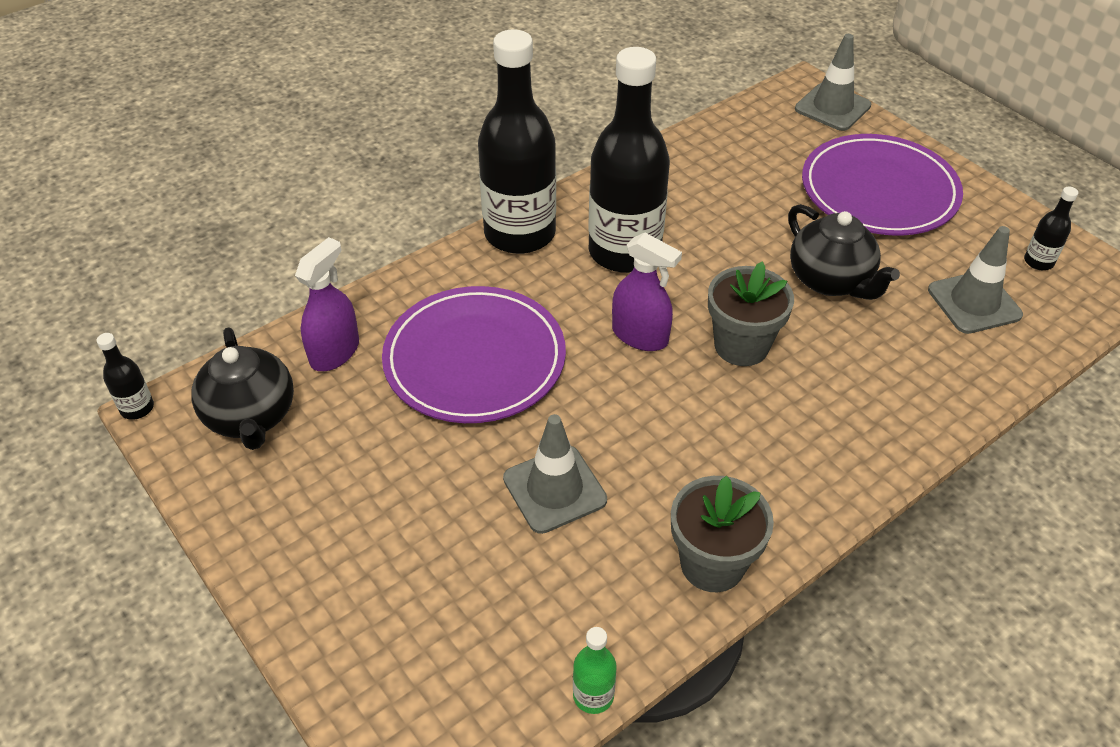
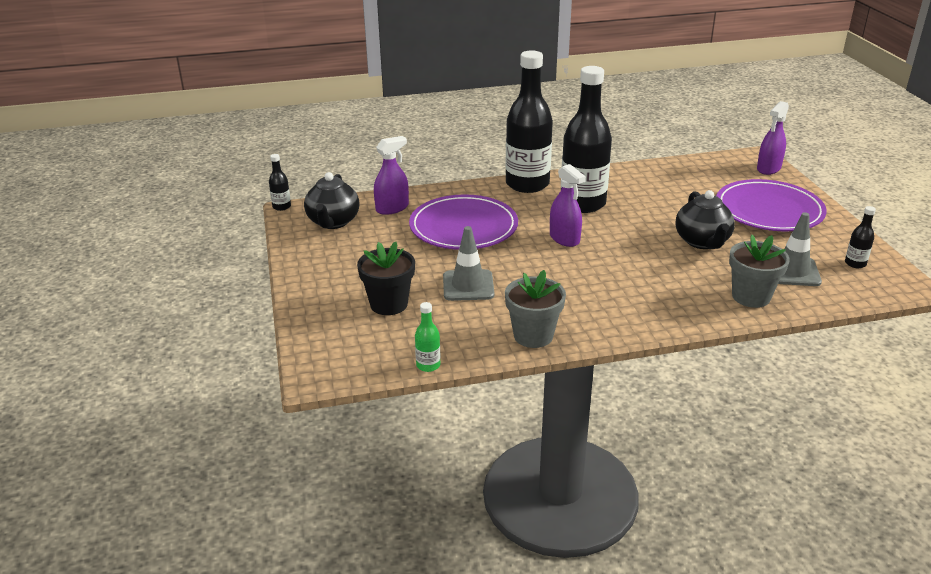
camera: 25 degrees right, 15 degrees down
(452, 578) = (389, 304): none -> black flower pot
(741, 346) = (622, 256): grey flower pot -> grey flower pot (751, 297)
(832, 107) = (768, 168): grey traffic cone -> purple spray bottle

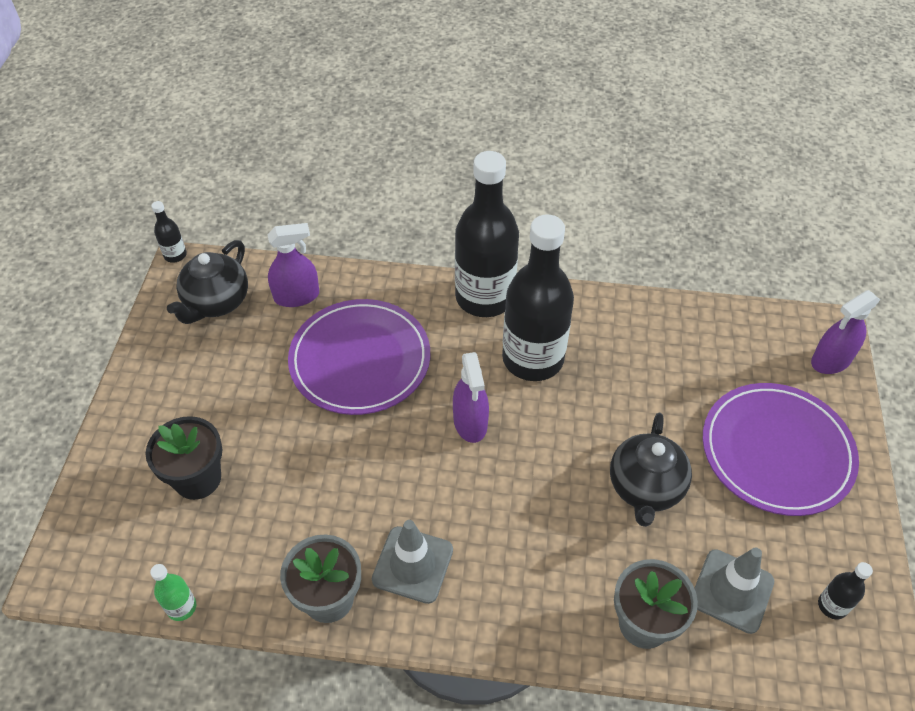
camera: 20 degrees right, 20 degrees up
(468, 286) = (305, 475): grey traffic cone -> grey traffic cone (412, 564)

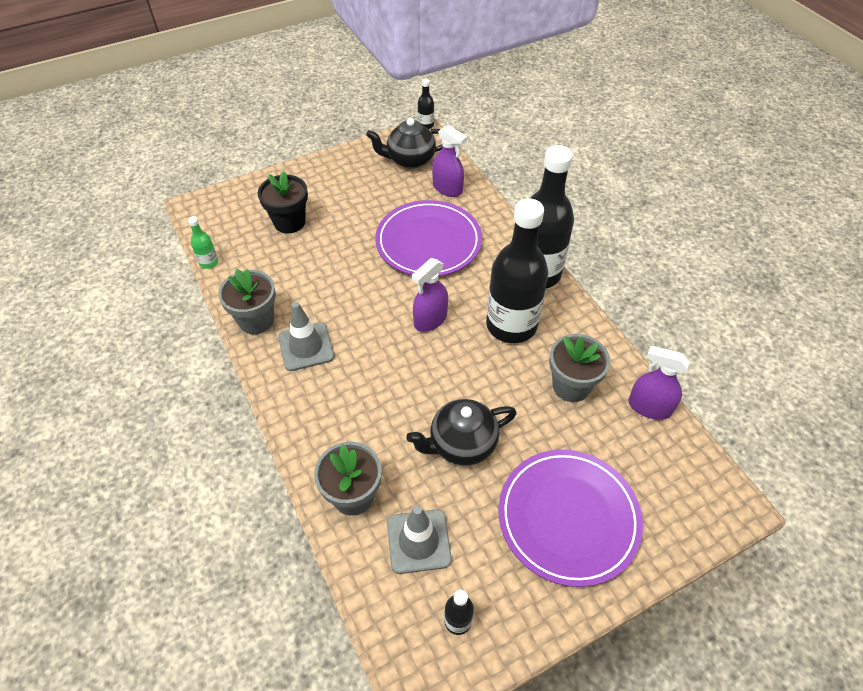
camera: 55 degrees right, 0 degrees up
(639, 358) = (571, 386): none -> grey flower pot
(831, 360) = (698, 520): purple spray bottle -> purple spray bottle (649, 407)

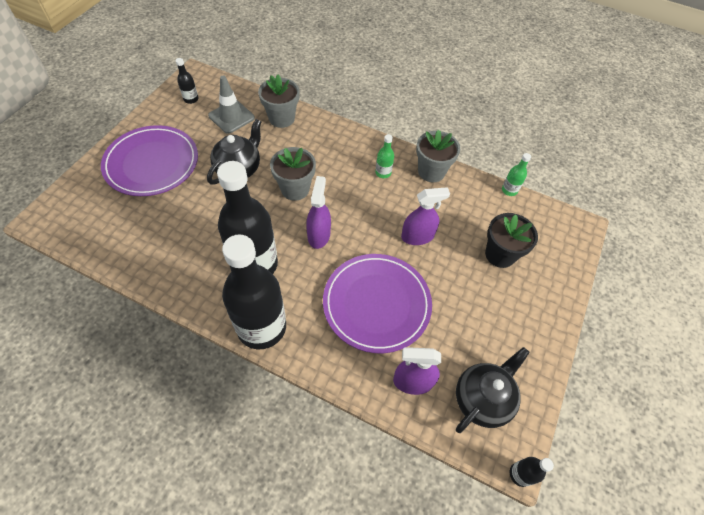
camera: 140 degrees right, 5 degrees up
(306, 347) = (383, 173): grey traffic cone -> green bottle
(571, 386) = (184, 241): grey flower pot -> grey flower pot (295, 189)
(649, 407) = (117, 255): purple spray bottle -> purple spray bottle (417, 236)

